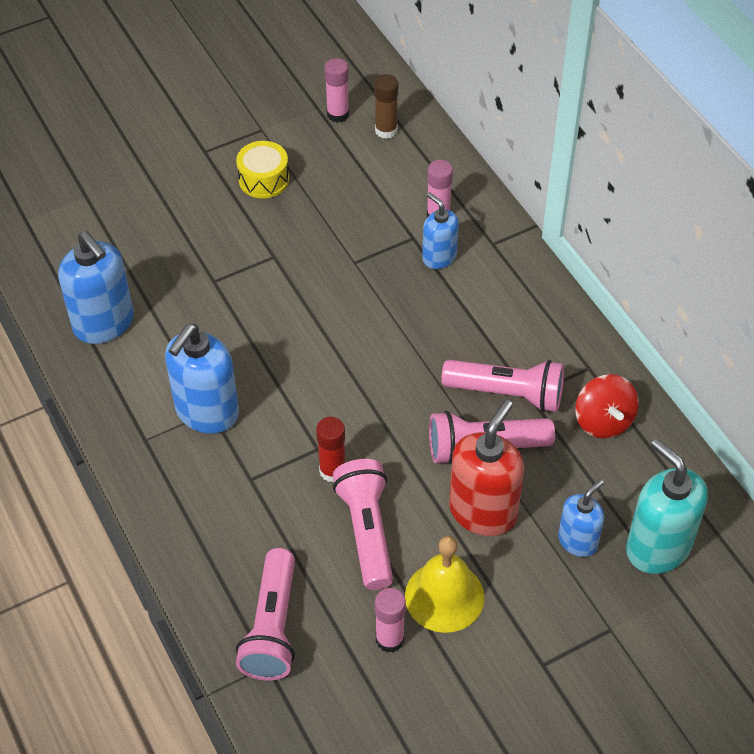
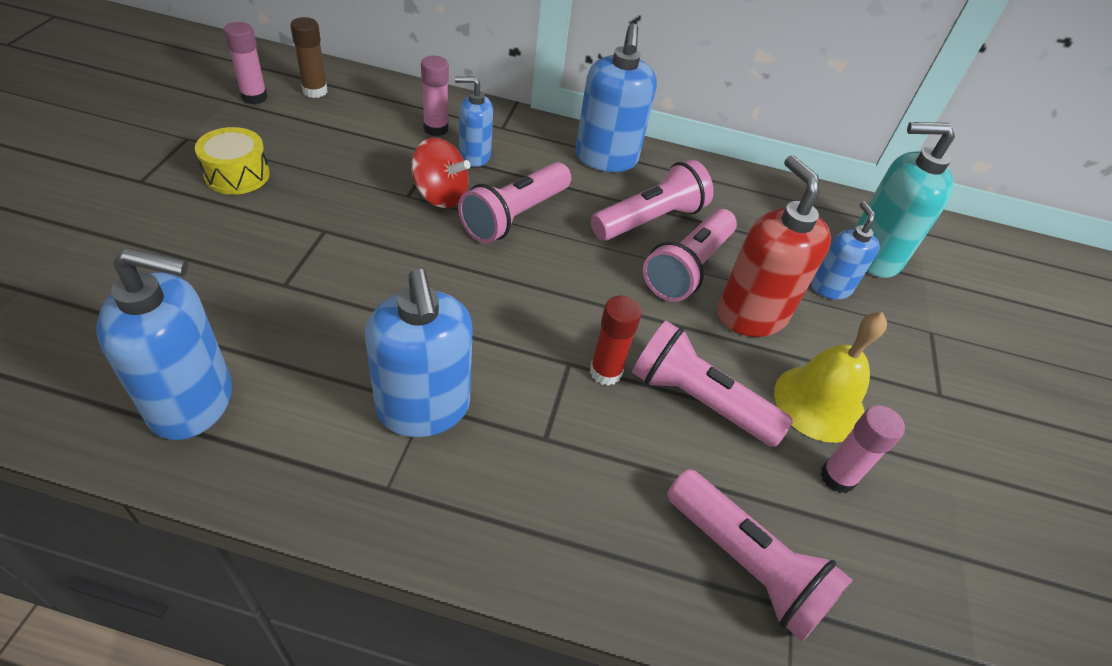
camera: 55 degrees left, 5 degrees down
(409, 325) = (515, 216): none -> pink flashlight
(543, 321) = (606, 158): none -> blue soap dispenser
(603, 421) = (730, 198): red spinning top -> red spinning top (440, 195)

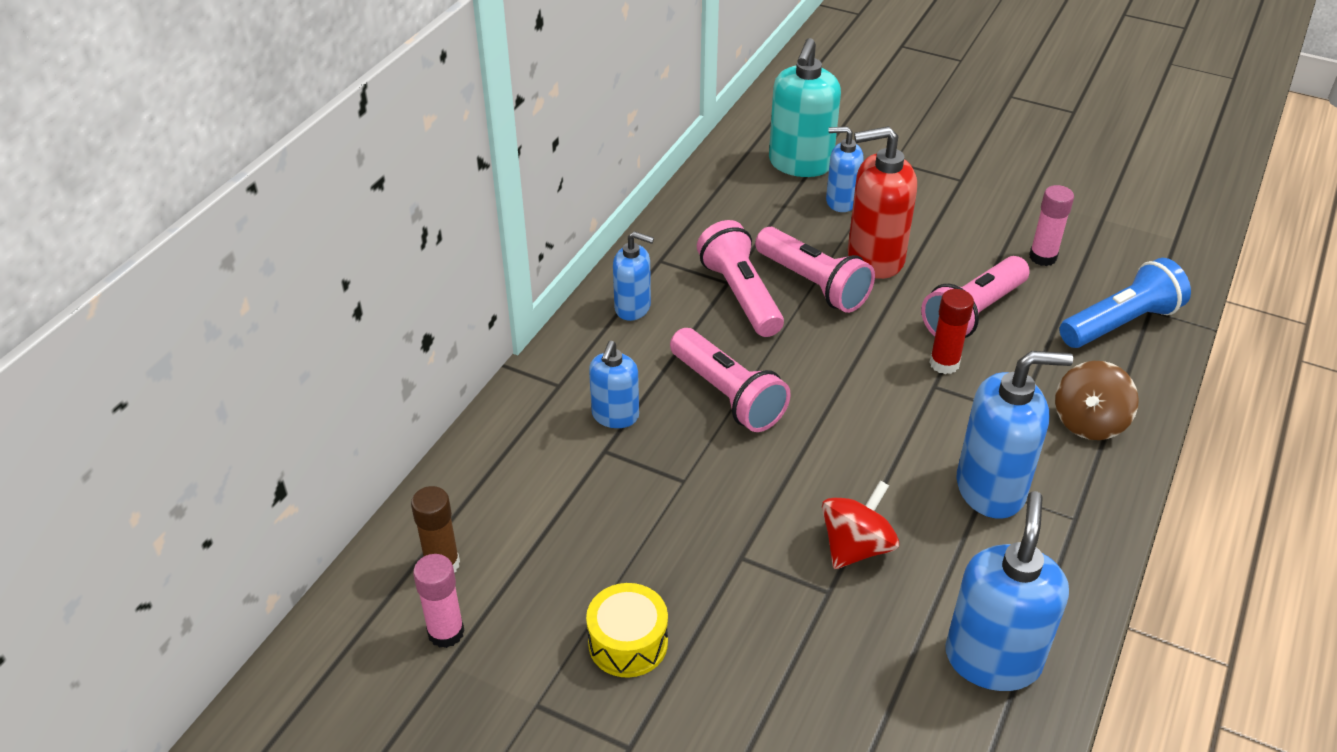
camera: 70 degrees left, 5 degrees down
(436, 129) = (553, 445): pink glue stick -> none
(440, 195) = (686, 452): red spinning top -> red spinning top (856, 547)
(547, 513) = (1089, 422): none -> brown spinning top
(606, 158) = (633, 308): blue soap dispenser -> blue soap dispenser, size x0.60
(747, 564) = (1120, 323): pink flashlight -> blue flashlight
(819, 403) = (972, 246): yellow bell -> none

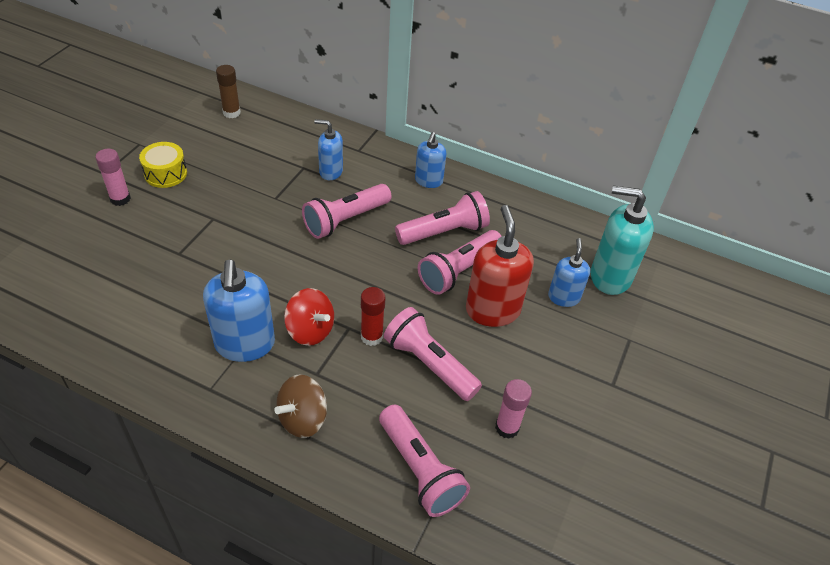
camera: 85 degrees right, 5 degrees up
(446, 632) = (189, 115): pink glue stick -> pink glue stick (120, 199)
(856, 547) = (209, 268): red spinning top -> red spinning top (310, 330)
(992, 659) = (109, 322): blue soap dispenser -> none
(1089, 422) = (303, 418): brown spinning top -> brown spinning top turned 75 degrees counterclockwise
(1120, 323) = (420, 469): blue flashlight -> pink flashlight

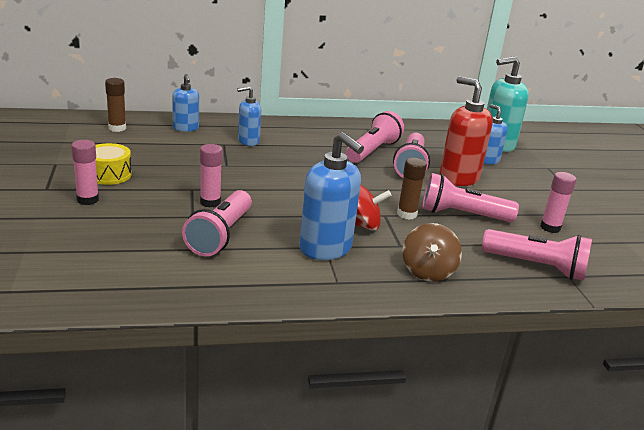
camera: 35 degrees left, 20 degrees down
(210, 242) = (210, 202): none -> pink glue stick
(345, 220) = (298, 162): pink flashlight -> pink flashlight (220, 235)
(371, 337) = (406, 214): red glue stick -> brown glue stick
(428, 181) = (325, 129): blue soap dispenser -> blue soap dispenser (186, 128)

